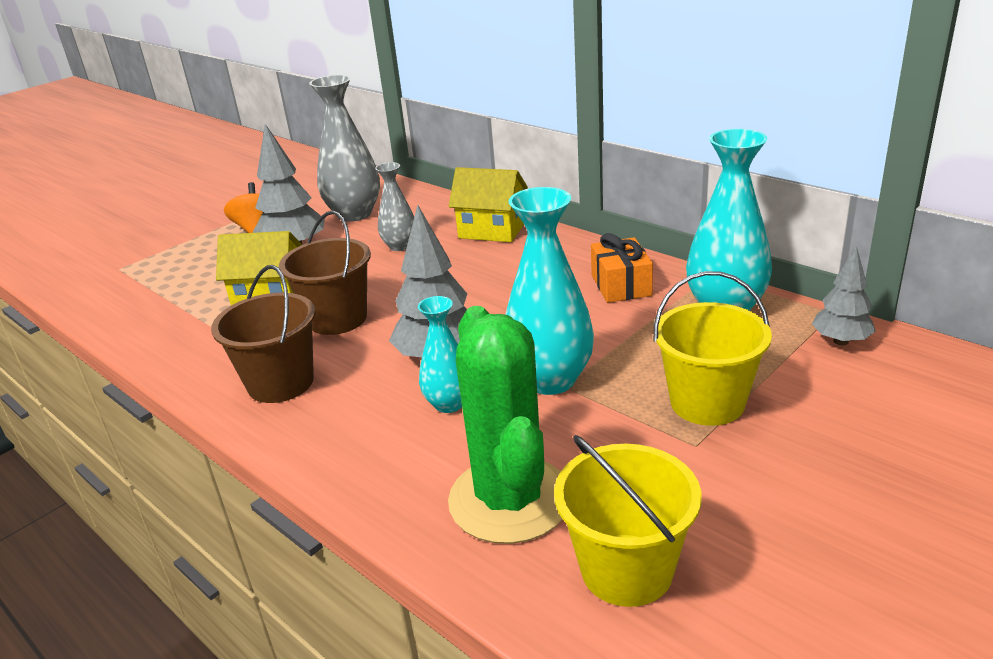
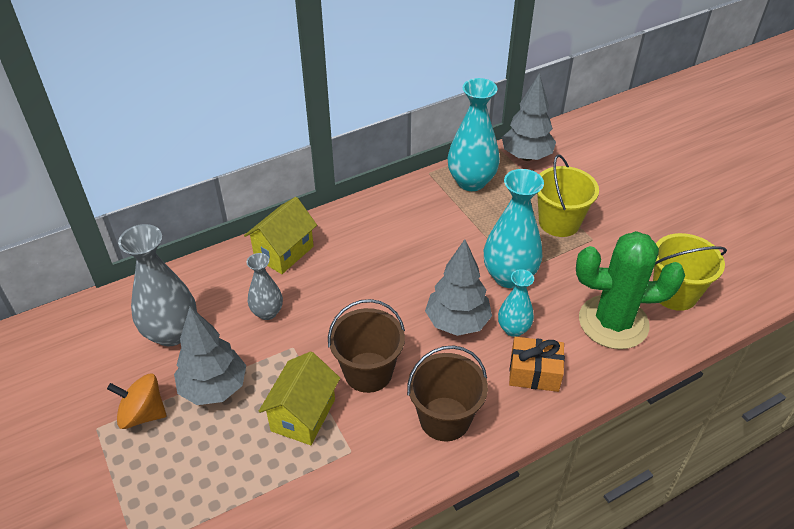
camera: 75 degrees left, 15 degrees up
(621, 285) = (416, 213): orange gift -> orange gift (534, 373)
(841, 341) = (526, 156): grey tree -> grey tree, size x1.62

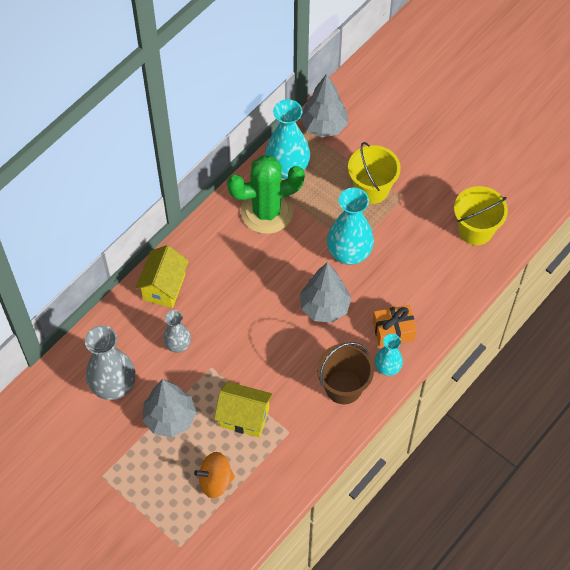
camera: 20 degrees left, 15 degrees up
(143, 414) = (129, 455): orange spinning top -> orange spinning top (215, 481)
(303, 415) = (244, 417): yellow house -> yellow house turned 75 degrees counterclockwise
(368, 372) = (275, 369): brown bucket -> none
(513, 329) = (367, 299): turquoise vase -> turquoise vase (387, 368)
(613, 322) = (437, 270): green cactus -> green cactus (267, 212)

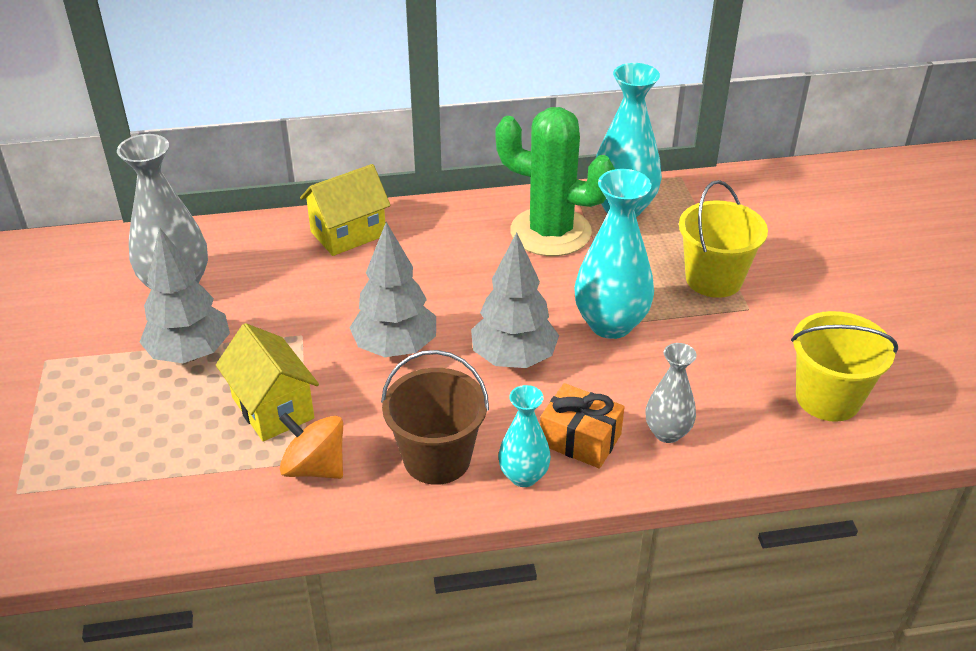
camera: 40 degrees right, 20 degrees down
(178, 345) = (293, 292): grey vase -> grey vase (667, 432)
(215, 481) = (151, 451): orange spinning top -> orange spinning top (315, 467)
(324, 126) = (713, 195): grey tree -> grey tree (395, 348)

